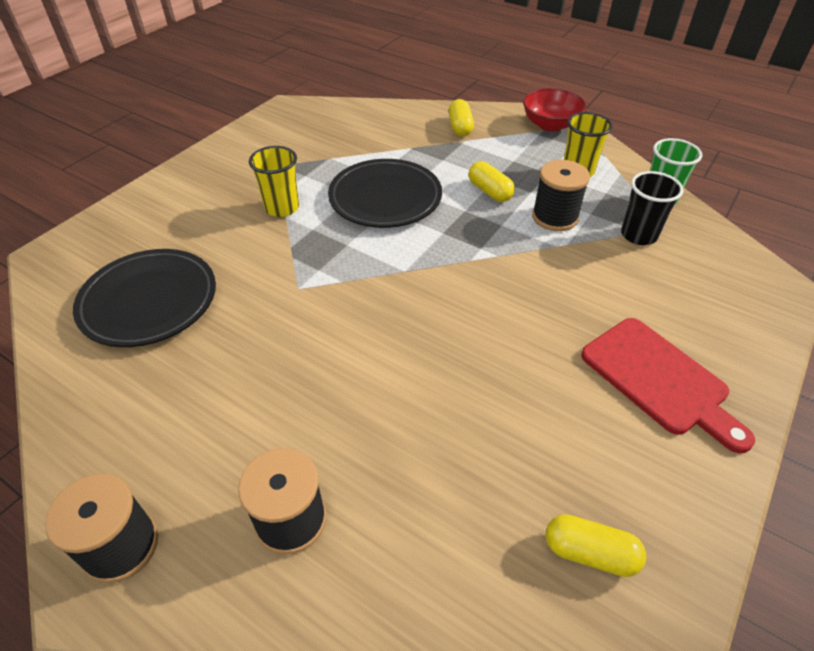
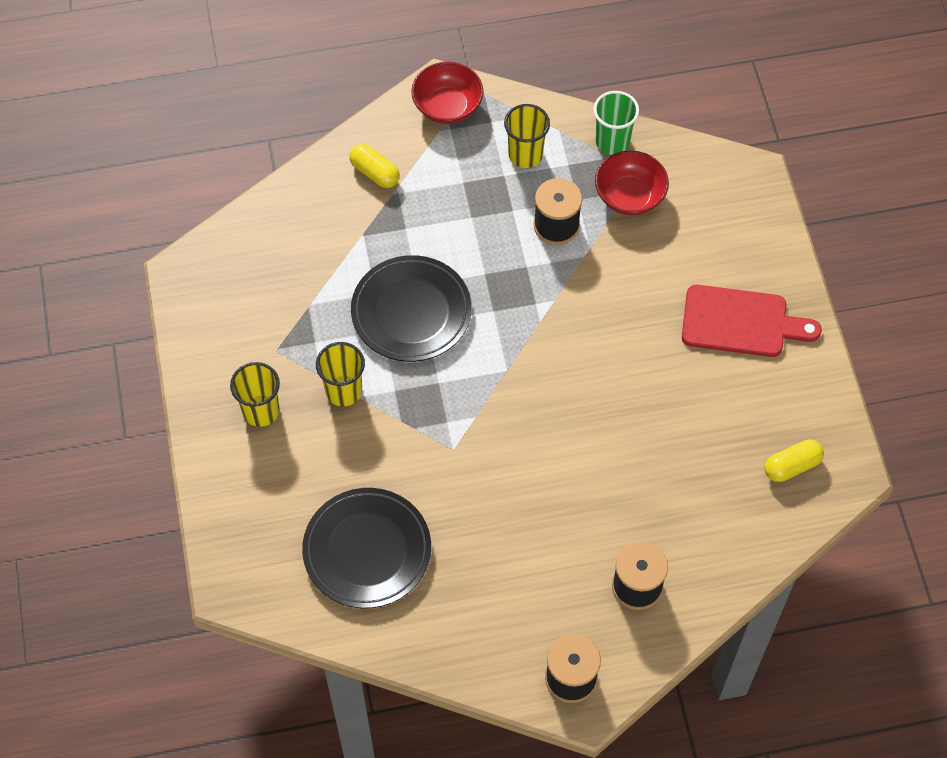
camera: 45 degrees left, 15 degrees up
(221, 185) = (261, 411): none -> yellow cup
(489, 191) = (482, 236): yellow capsule -> none
(638, 235) = (629, 196): black cup -> red bowl

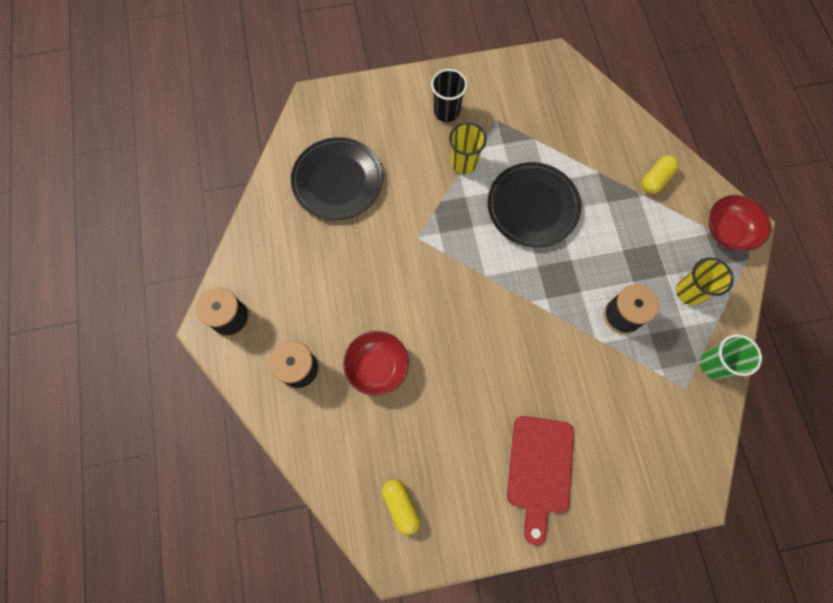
camera: 90 degrees right, 10 degrees up
(261, 411) = (446, 112): yellow cup -> black cup
(629, 196) = (659, 377): red bowl -> red bowl (377, 367)

